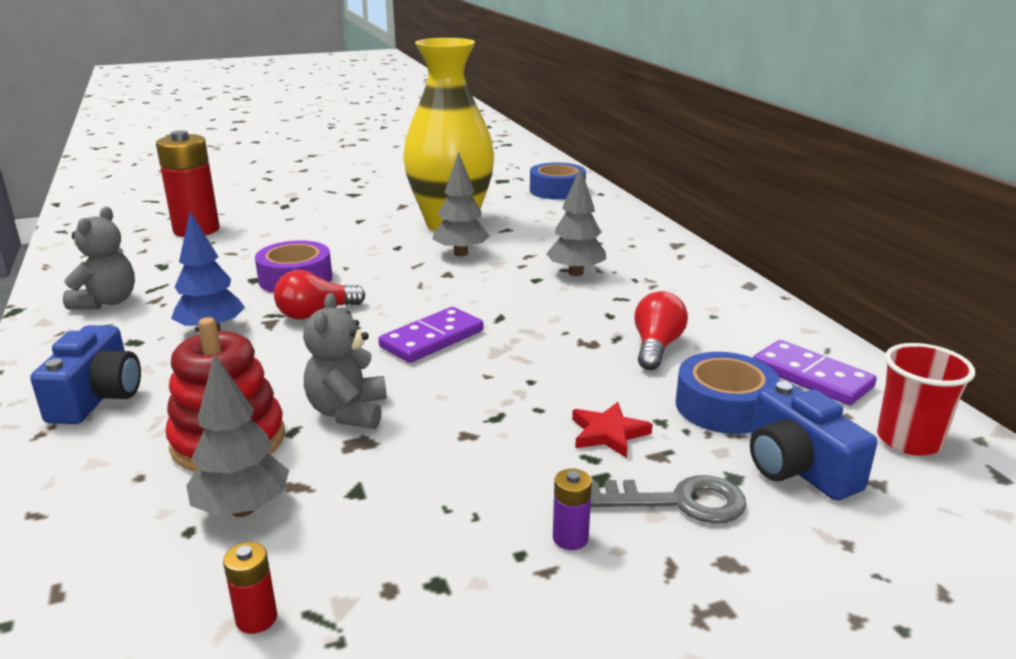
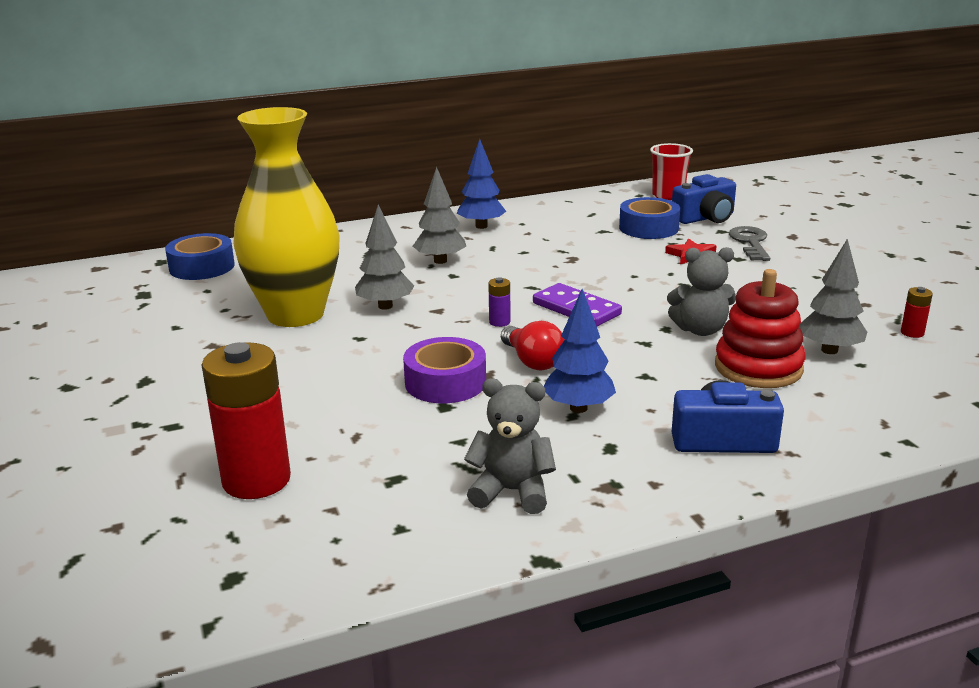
camera: 90 degrees left, 0 degrees up
(570, 538) = (796, 265): purple battery -> purple battery (499, 322)
(656, 347) = (575, 240): red light bulb -> none
(693, 292) = (481, 226): none -> blue tree
(811, 376) = (605, 207): purple domino -> none

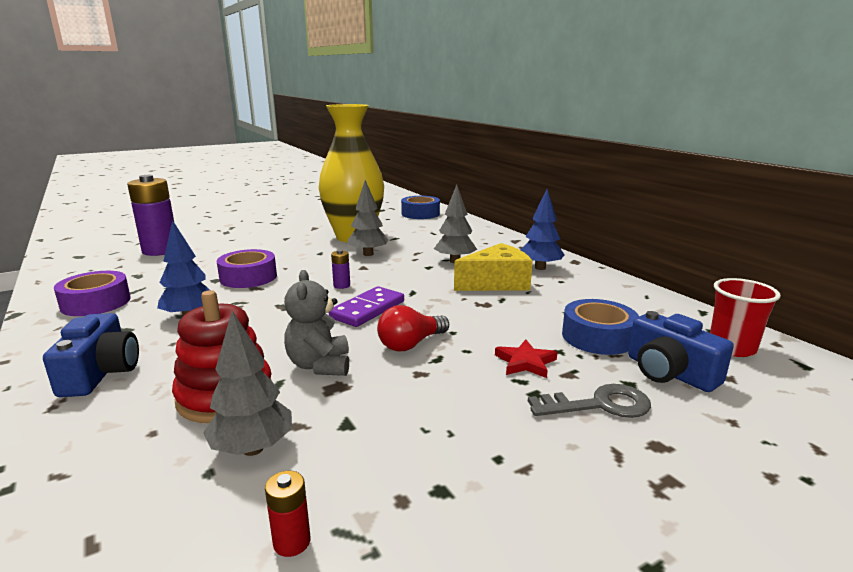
camera: 80 degrees right, 5 degrees down
(256, 480) = (160, 250): red battery -> purple battery
(512, 491) = (96, 303): grey teddy bear -> purple tape
(518, 248) = (496, 283): none -> yellow cheese
(532, 361) = (271, 299): red light bulb -> red light bulb (411, 344)

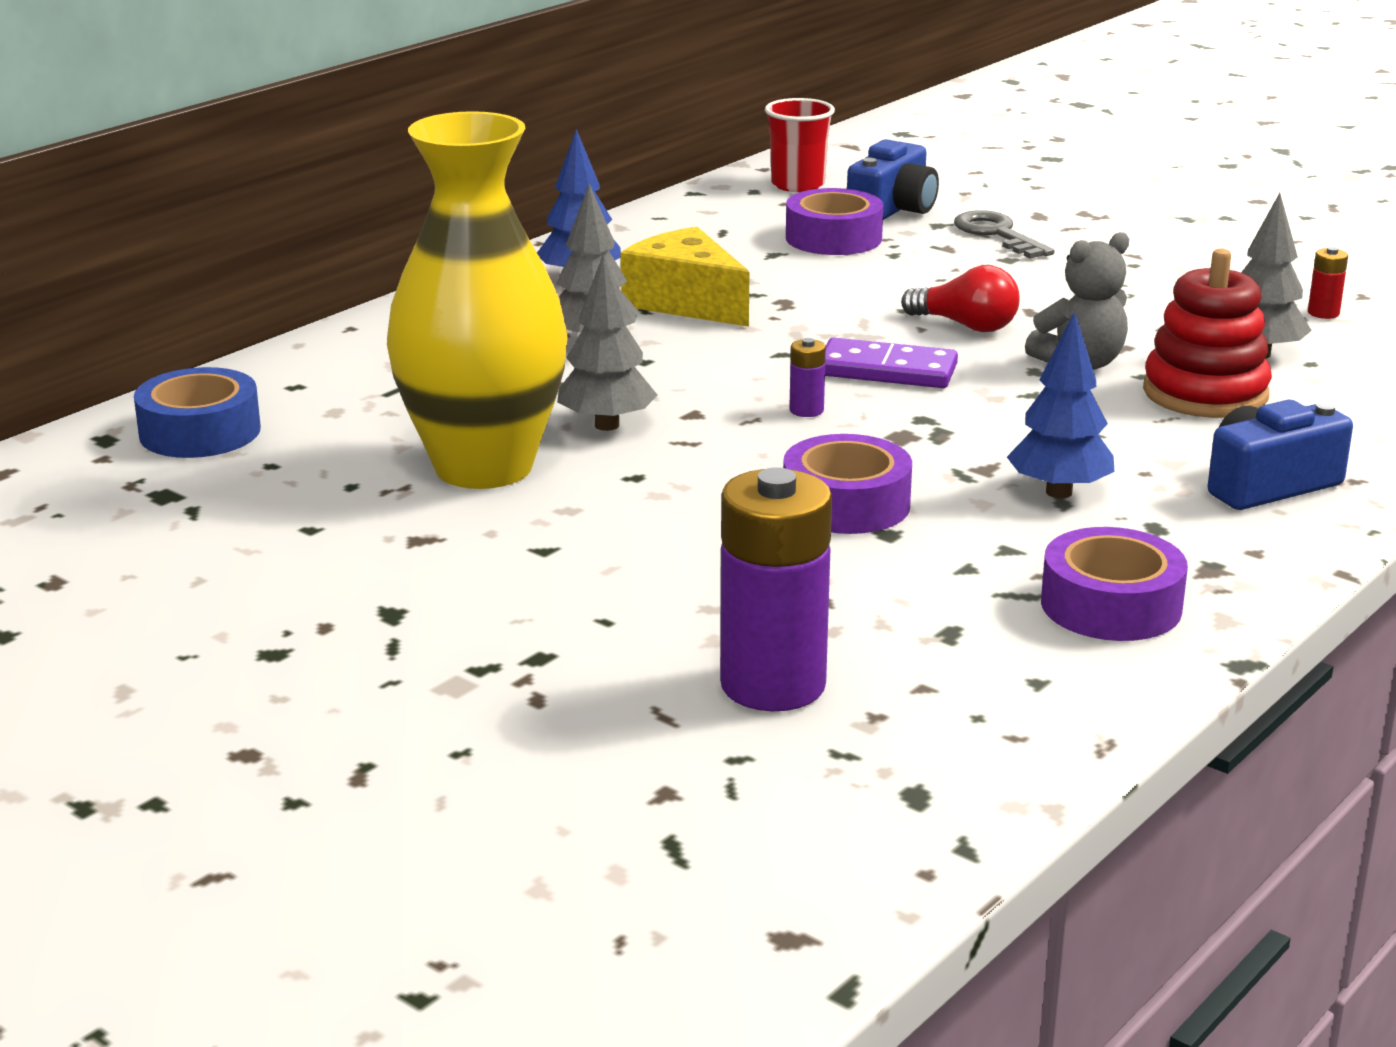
camera: 110 degrees left, 5 degrees up
(525, 362) = (943, 266): red star -> none
(598, 337) = (833, 238): blue tape -> purple tape

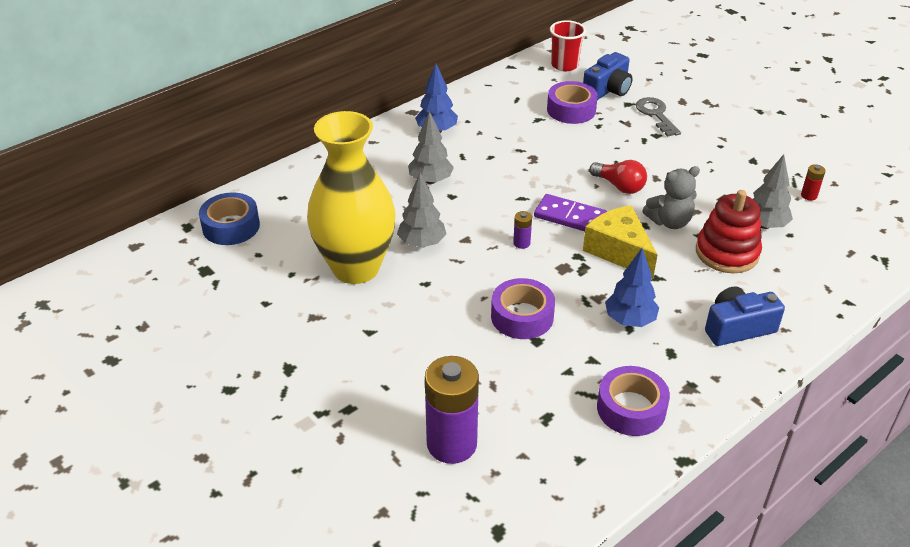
camera: 10 degrees right, 15 degrees up
(686, 302) = (484, 153): yellow cheese -> yellow cheese (619, 251)

